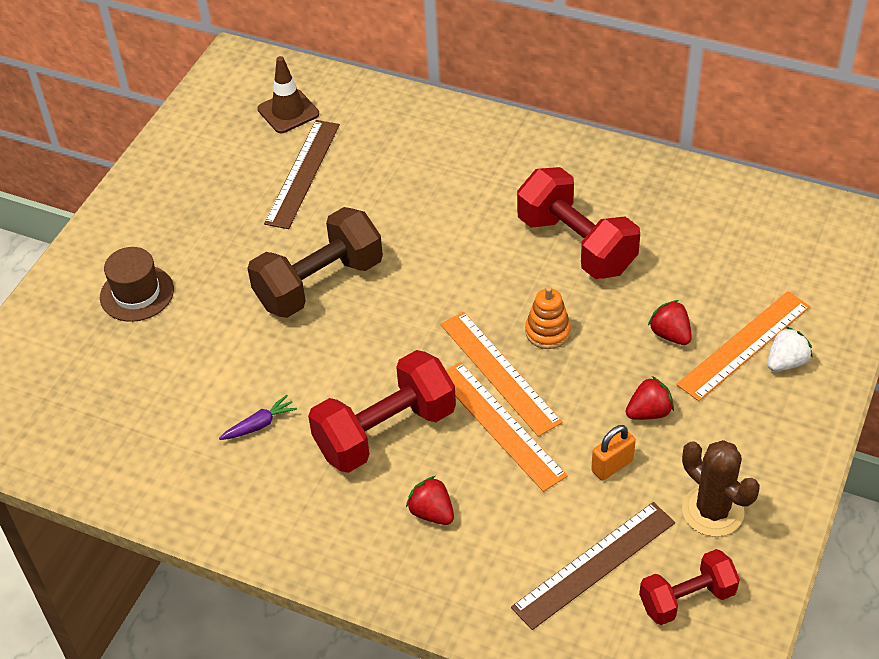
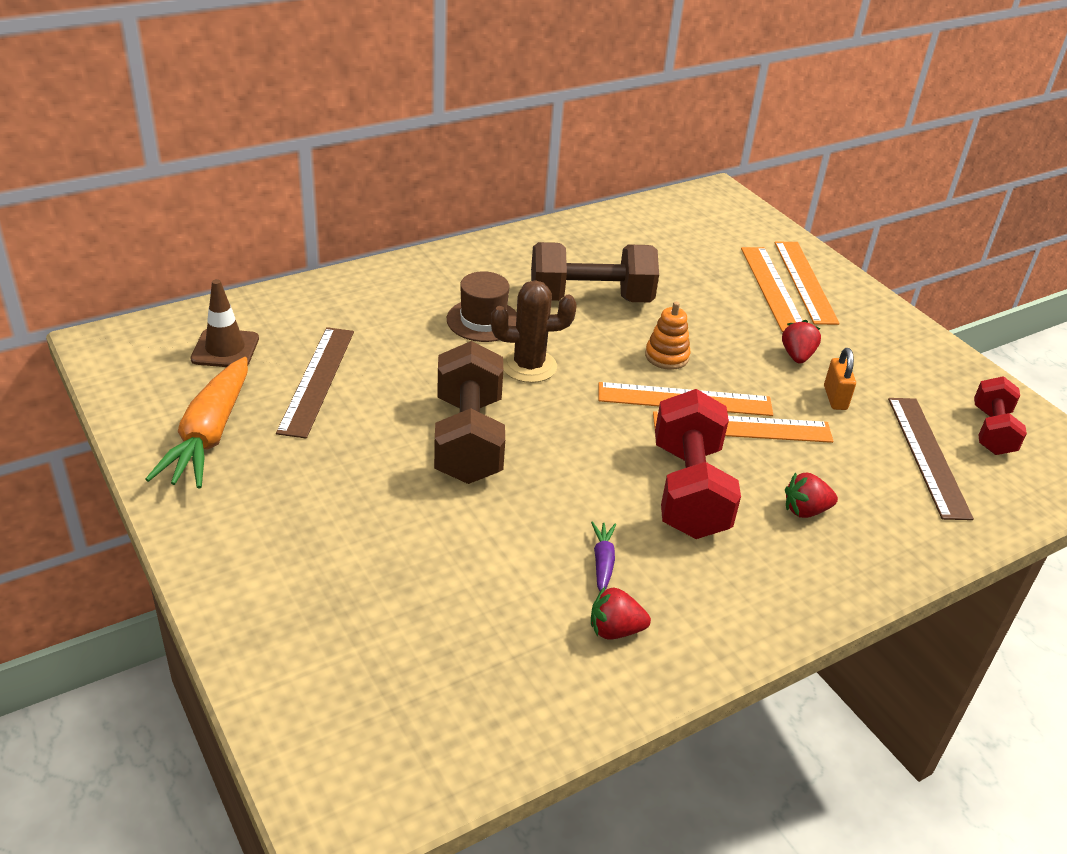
camera: 60 degrees left, 10 degrees down
(137, 293) = (327, 560): brown hat -> brown hat (483, 320)
(196, 167) = (209, 435): none -> orange carrot
(303, 173) = (317, 380): brown ruler -> brown ruler turned 45 degrees clockwise
(576, 245) = (590, 299): red dumbbell -> brown dumbbell
(670, 334) = (729, 309): red strawberry -> red strawberry (615, 630)
(713, 511) = (917, 379): brown cactus -> brown cactus (529, 366)
(786, 362) = (805, 281): white strawberry -> orange ruler

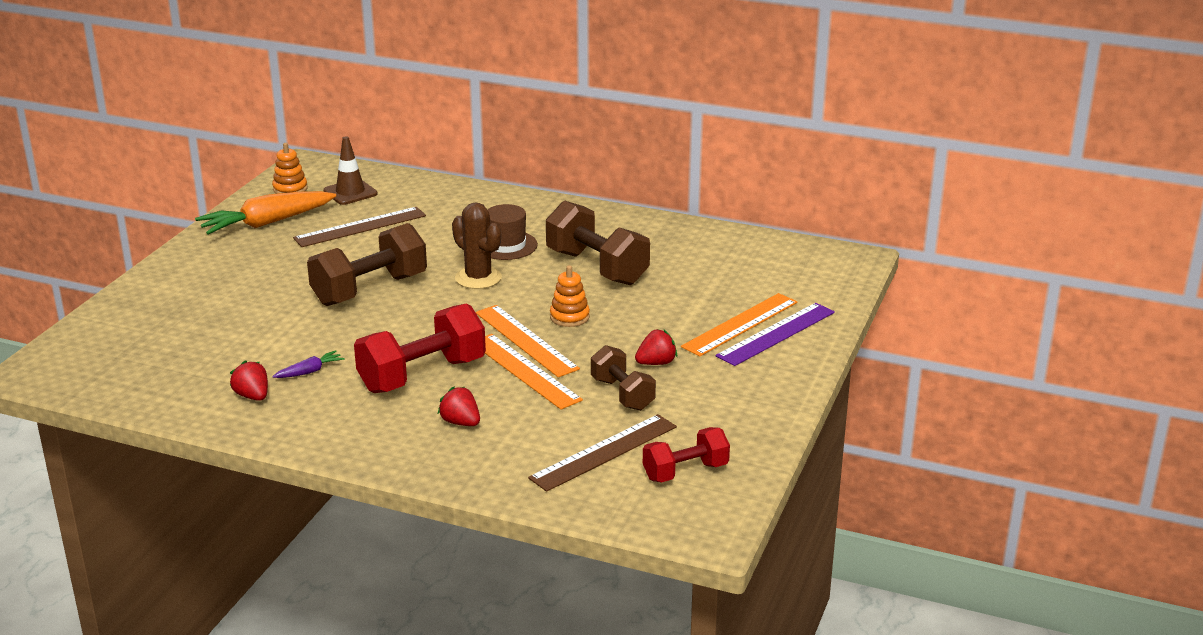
camera: 55 degrees right, 10 degrees down
(149, 381) = (290, 189): none -> orange stacking toy
(805, 281) = (776, 334): orange ruler -> purple ruler
(835, 398) = (622, 394): orange padlock -> brown dumbbell

